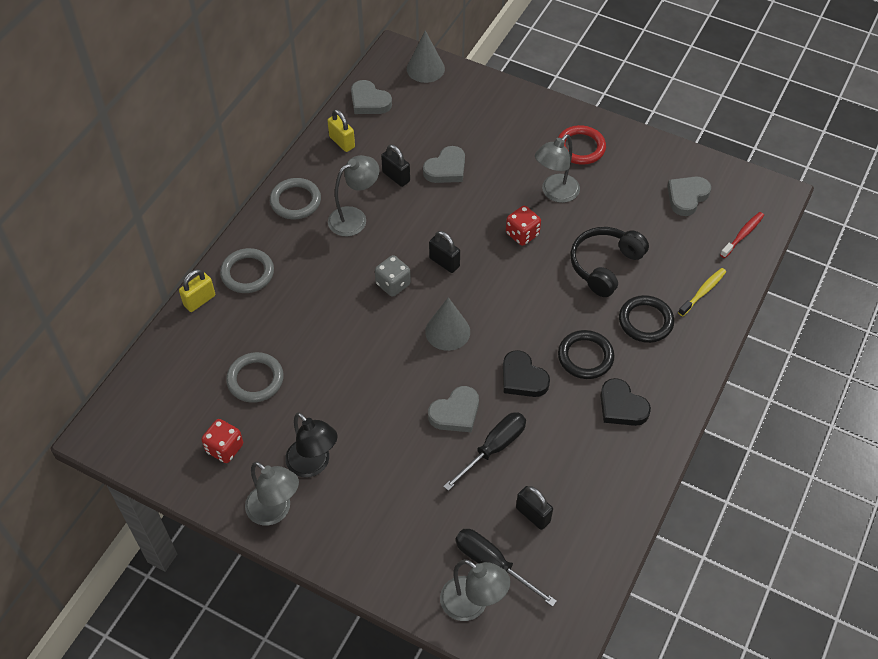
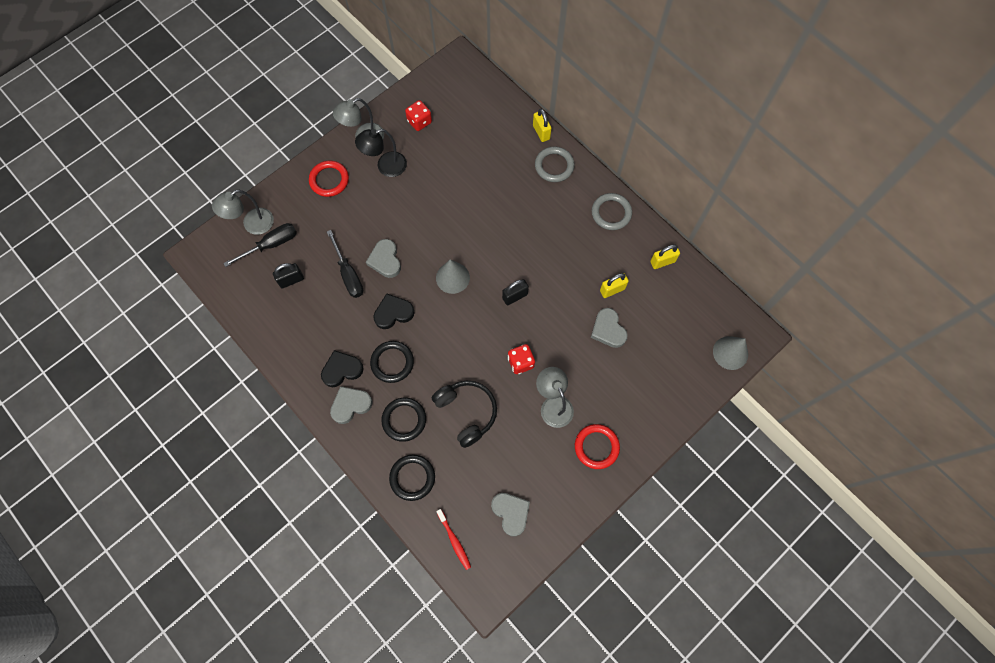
camera: 110 degrees right, 15 degrees up
(255, 379) = (463, 150): grey ring -> none
(354, 218) = (580, 248): grey lamp -> none
(361, 529) = (329, 180): none -> red ring
(369, 101) = (703, 295): grey heart -> grey heart (350, 405)
(393, 284) = (508, 255): grey dice -> none
(396, 177) = (612, 290): black padlock -> yellow padlock
(703, 292) = (412, 478): yellow toothbrush -> black ring

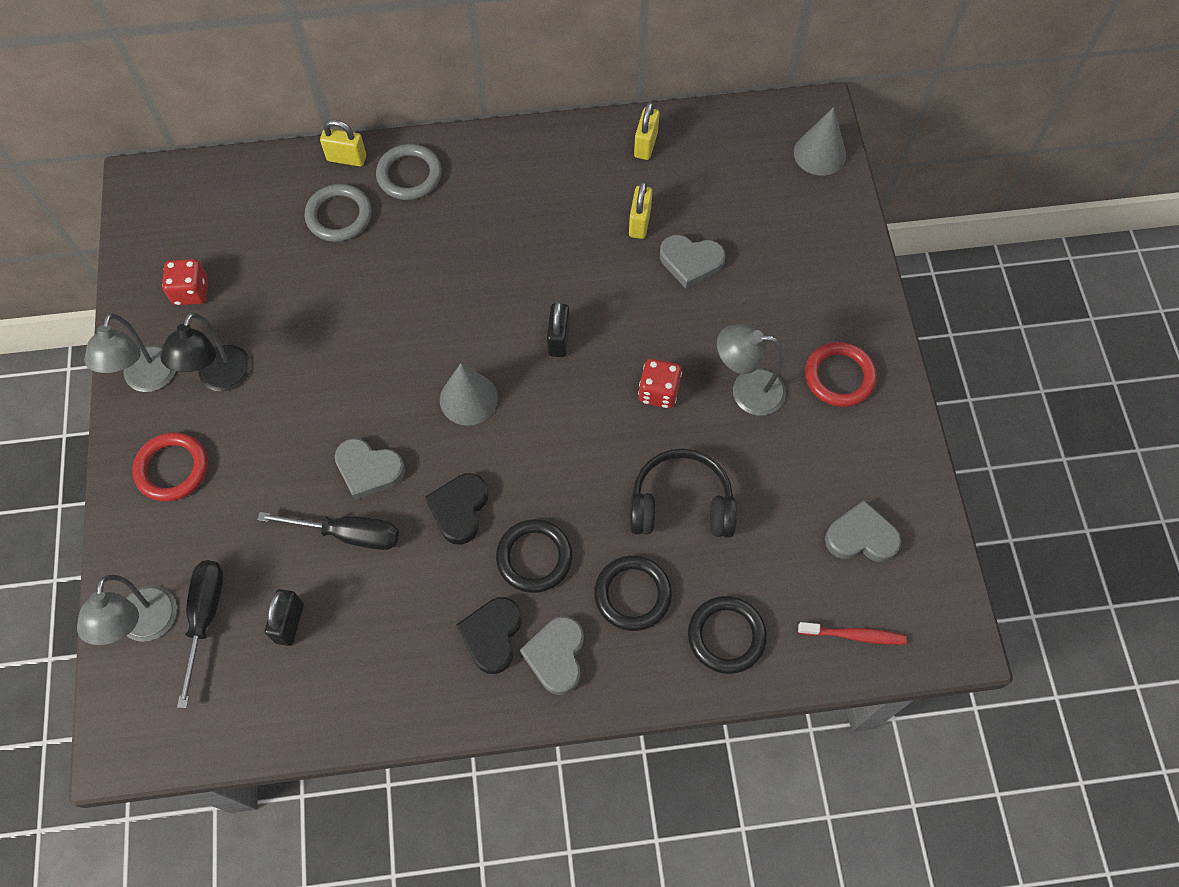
camera: 55 degrees left, 5 degrees down
(611, 213) = (532, 156): grey ring -> grey ring (339, 216)

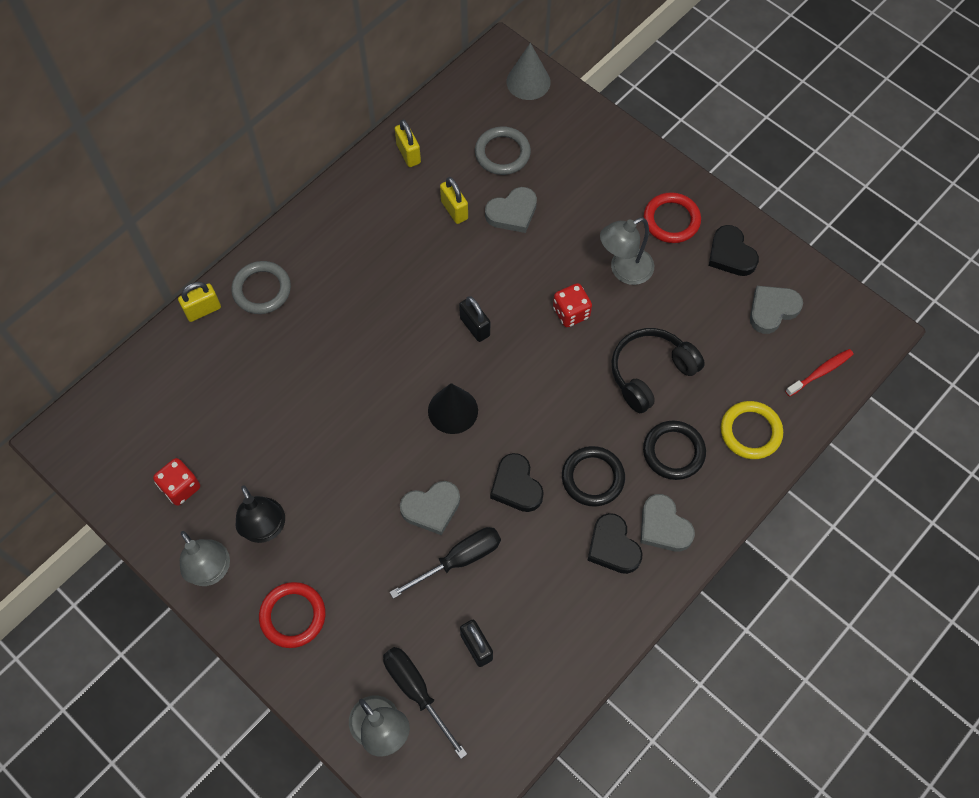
camera: 40 degrees left, 0 degrees up
(339, 216) = (238, 354): grey ring -> grey ring (502, 153)
(468, 399) = (453, 410): grey cone -> black cone
(726, 636) = (750, 432): black ring -> yellow ring
(869, 452) = (731, 254): none -> black heart

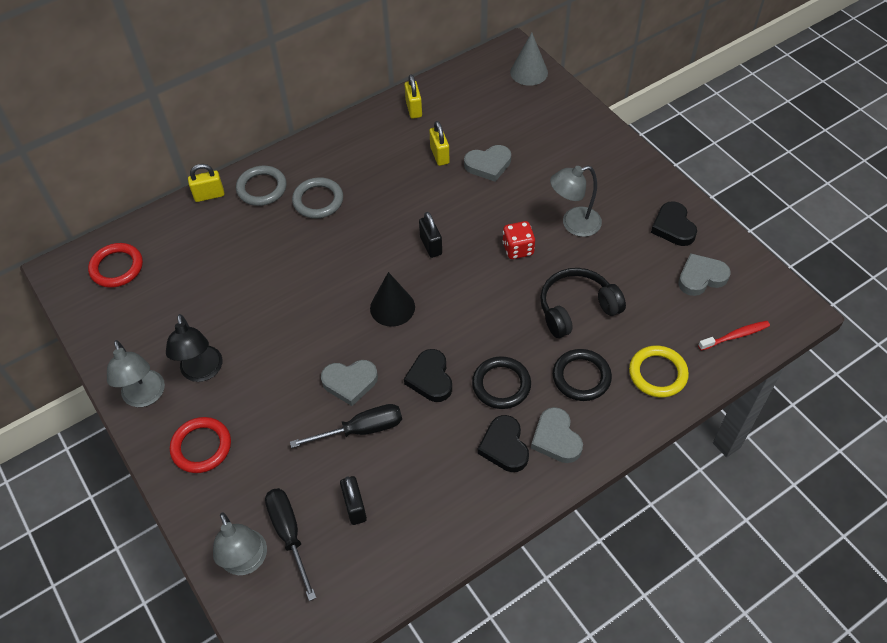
camera: 15 degrees right, 10 degrees down
(181, 487) = (143, 325): red dice -> none
(502, 153) = (492, 120): grey ring -> grey ring (318, 200)
(671, 220) = (626, 192): red ring -> red ring (117, 267)

